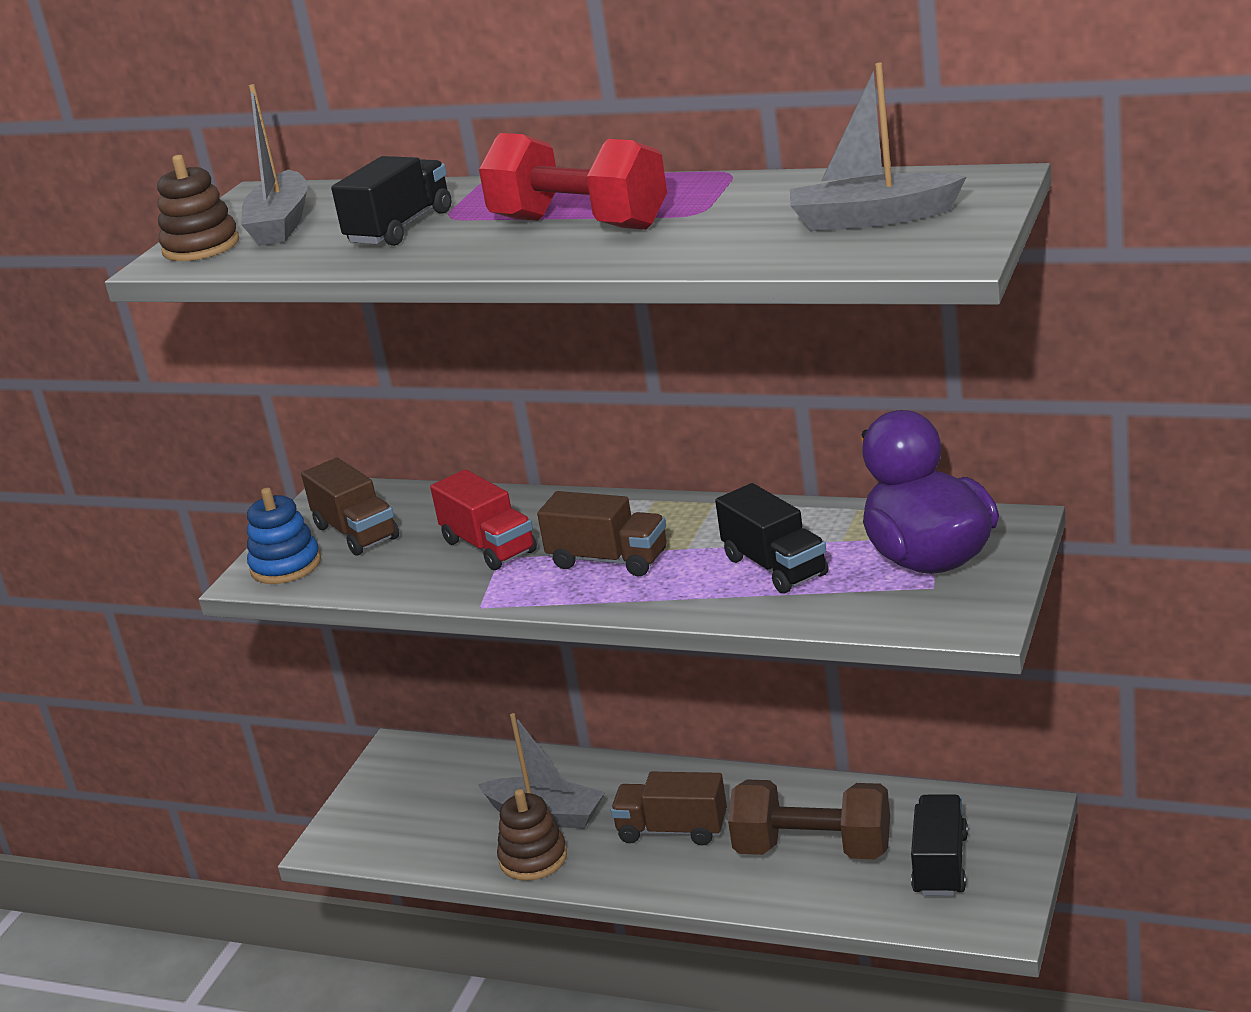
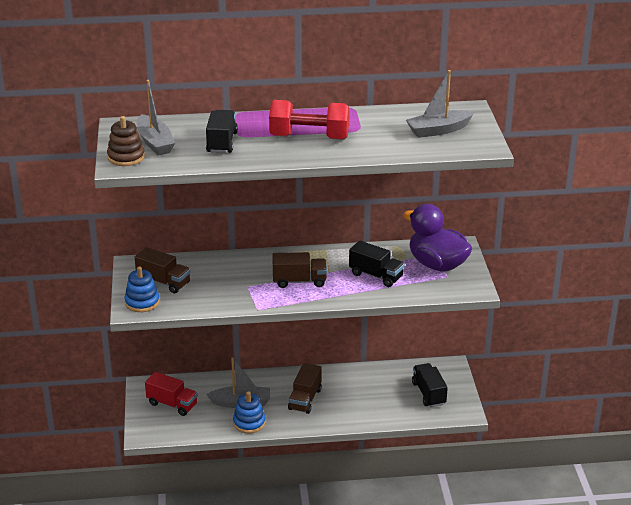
camera: 30 degrees left, 5 degrees up
(489, 546) = (237, 281): red truck -> red truck (172, 404)
(533, 858) = (249, 423): brown stacking toy -> blue stacking toy
(672, 830) = (305, 399): brown truck -> brown truck turned 60 degrees counterclockwise
(813, 850) = (372, 397): brown dumbbell -> none

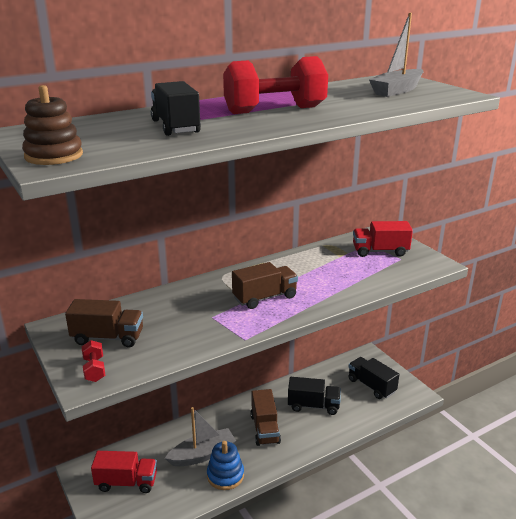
camera: 25 degrees left, 5 degrees down
(142, 302) = (94, 369): blue stacking toy -> red dumbbell
(155, 142) = (84, 138): grey boat -> none
(376, 275) = (335, 274): black truck -> black truck (313, 406)
(437, 264) = (380, 251): purple duck -> red truck

